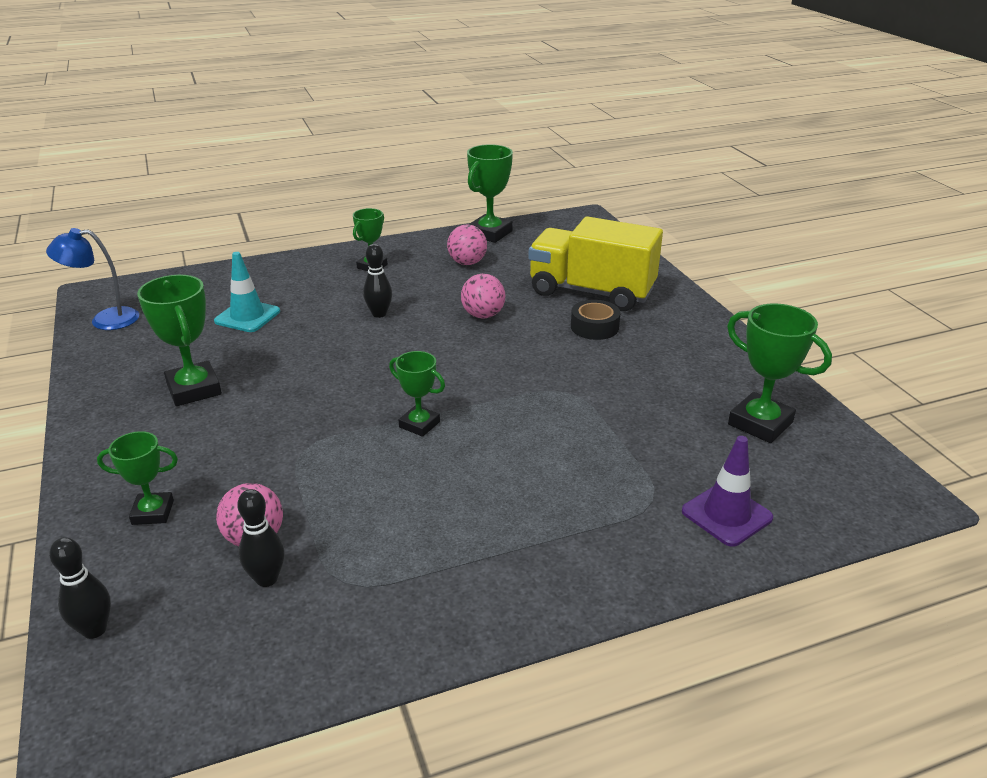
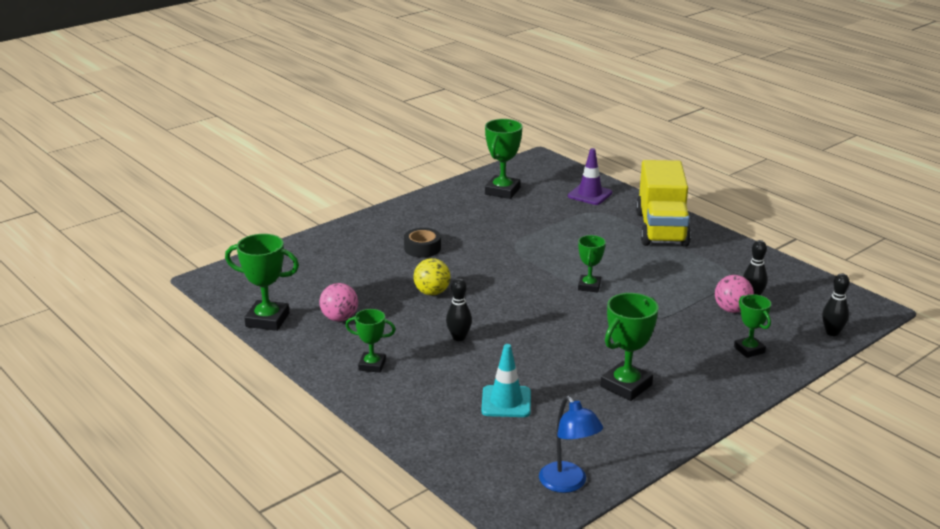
camera: 110 degrees left, 5 degrees down
(483, 315) = (432, 292): pink ball -> yellow ball
(591, 292) = (367, 256): yellow truck -> yellow truck (661, 229)

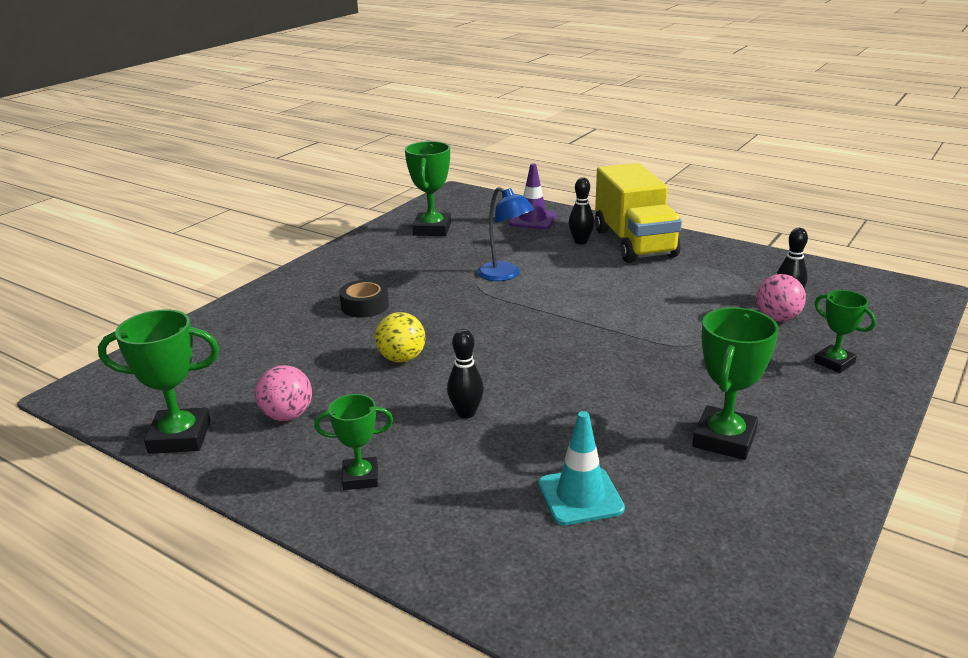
camera: 15 degrees left, 0 degrees up
(568, 484) = (749, 617): blue lamp -> blue lamp (505, 275)
(589, 286) = (594, 318): green trophy -> none
(832, 332) = (906, 325): black bowling pin -> black bowling pin (580, 242)

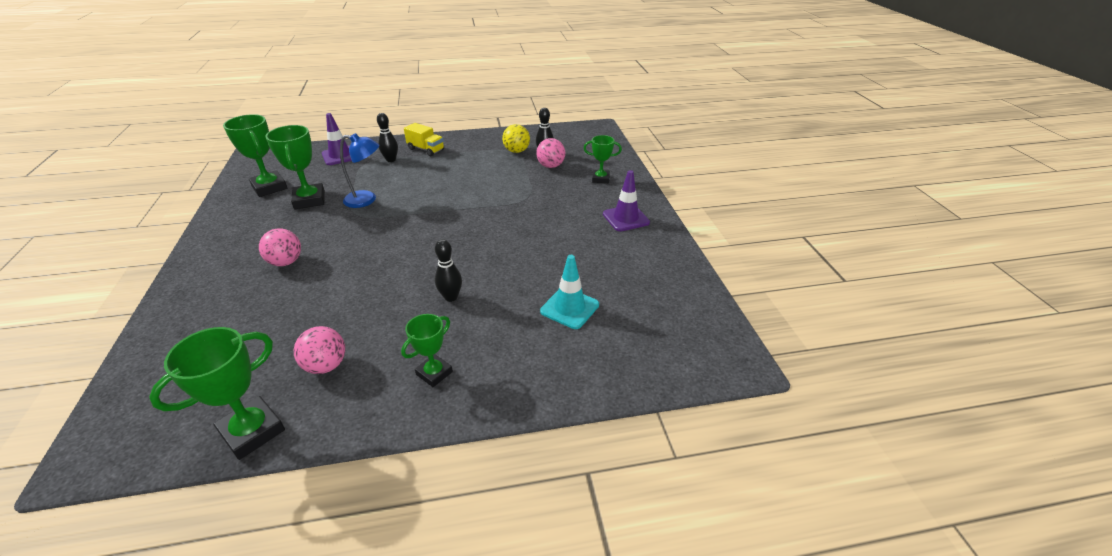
camera: 45 degrees left, 10 degrees up
(365, 306) = (286, 262): black tape -> pink ball
(402, 358) = (363, 285): yellow ball -> yellow ball (516, 151)
(634, 243) = (426, 149): yellow truck -> yellow truck, size x0.49
(724, 439) = (598, 241): green trophy -> green trophy (309, 200)
(805, 430) = (625, 218): none -> purple traffic cone

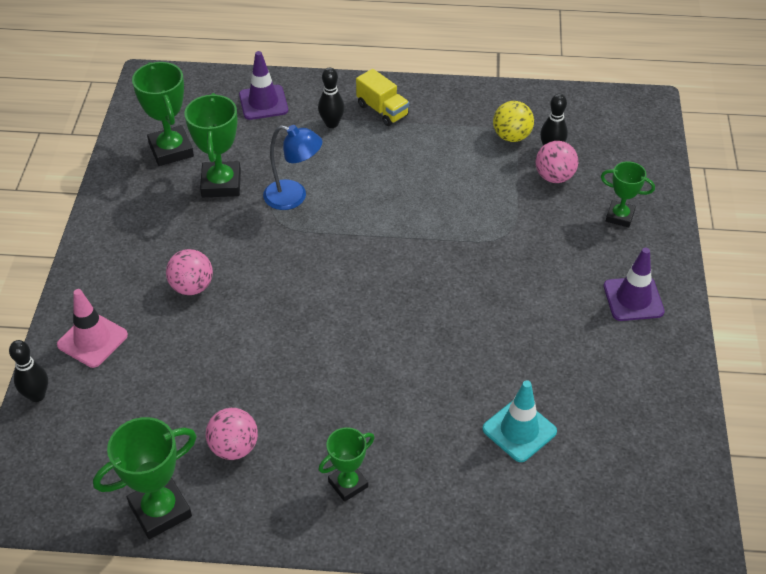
camera: 15 degrees right, 10 degrees up
(193, 311) = (92, 340): none -> pink traffic cone
(451, 297) = (380, 383): black bowling pin -> black bowling pin (37, 395)

